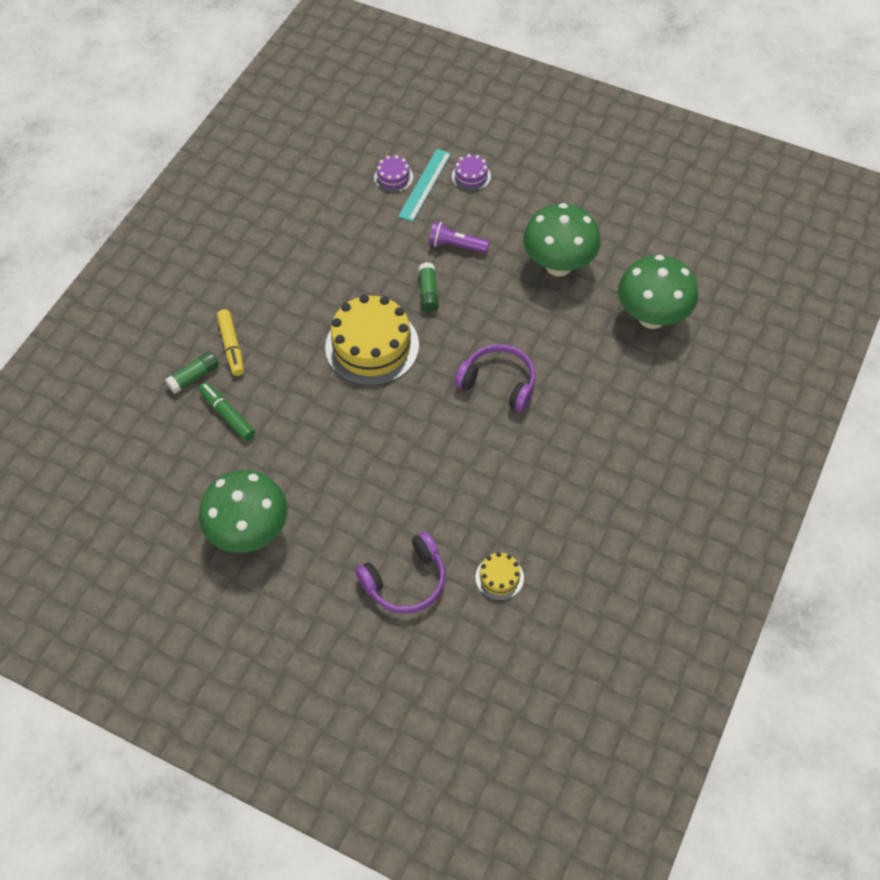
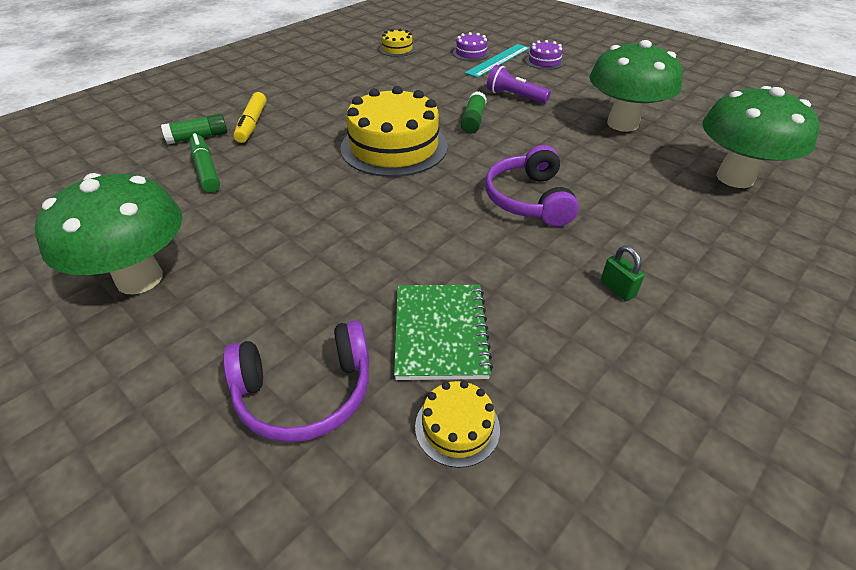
camera: 15 degrees right, 15 degrees down
(314, 187) = (397, 49): none -> yellow cake
(470, 519) = (440, 333): none -> green notebook
(499, 383) = (528, 199): purple headphones -> purple headphones turned 135 degrees counterclockwise
(575, 454) = (617, 289): none -> green padlock

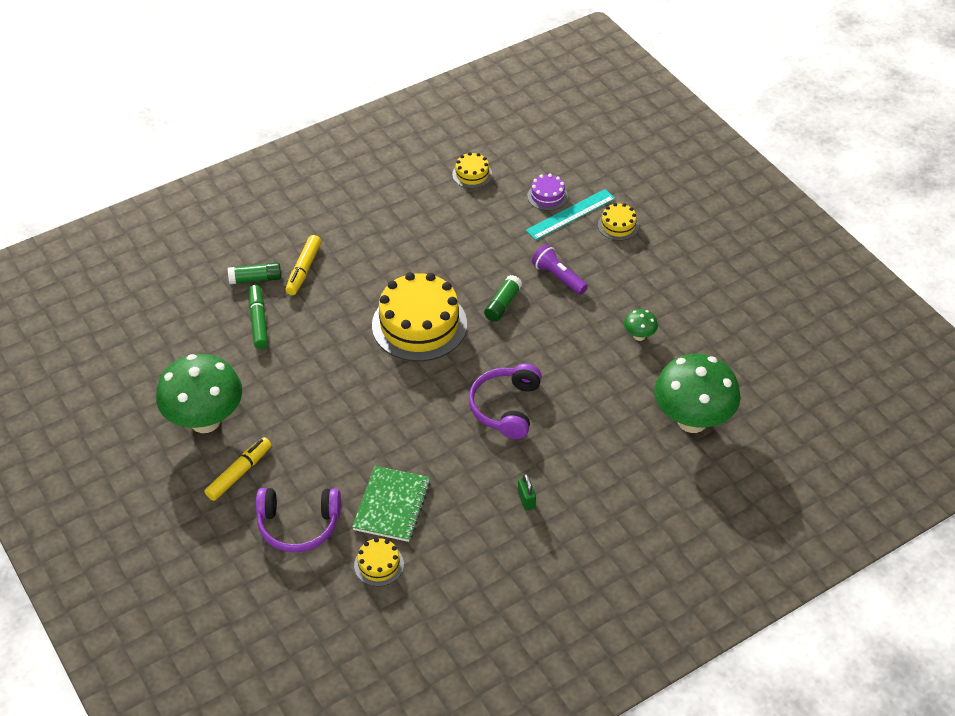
camera: 15 degrees right, 5 degrees up
(197, 335) = (239, 473): none -> yellow marker
(544, 61) = (618, 225): purple cake -> yellow cake
(622, 124) = (639, 336): green mushroom -> green mushroom, size x0.42

